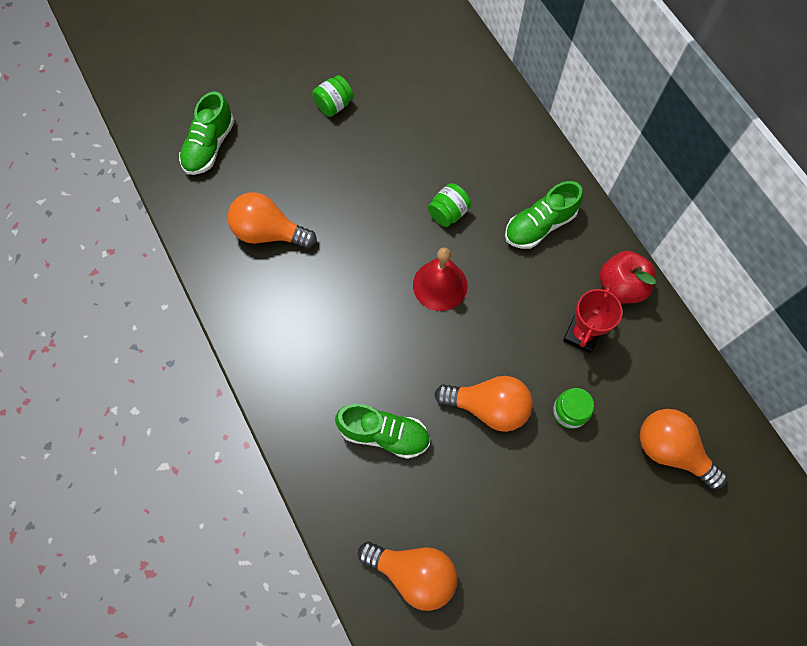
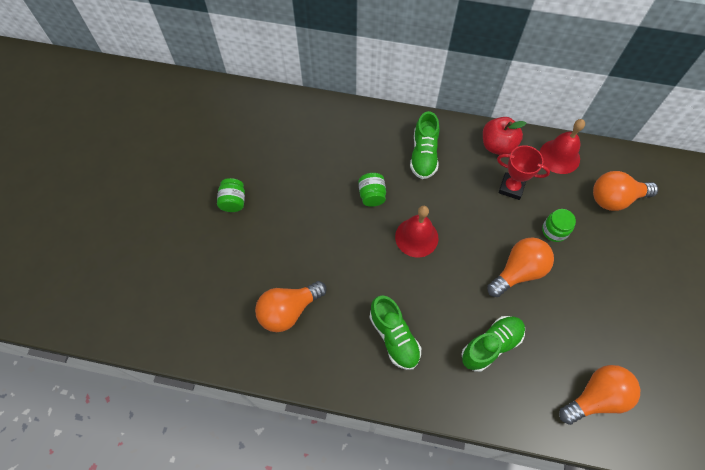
camera: 50 degrees left, 5 degrees down
(209, 146) = (186, 300): green shoe -> green shoe (394, 337)
(581, 335) = (511, 187): red trophy -> red trophy turned 45 degrees counterclockwise
(669, 357) = (559, 156): none -> red bell

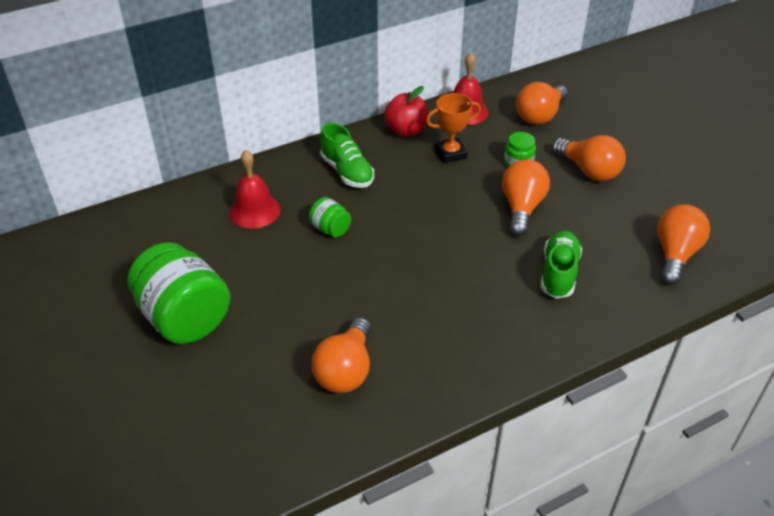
camera: 40 degrees left, 20 degrees down
(233, 201) = (185, 318): green jar -> green jar, size x2.16
(394, 337) = (470, 323): green shoe -> none
(416, 237) = (407, 235): red bell -> red bell (255, 211)
(511, 187) = (451, 153): red trophy -> orange trophy
(603, 276) = (589, 171): none -> orange light bulb

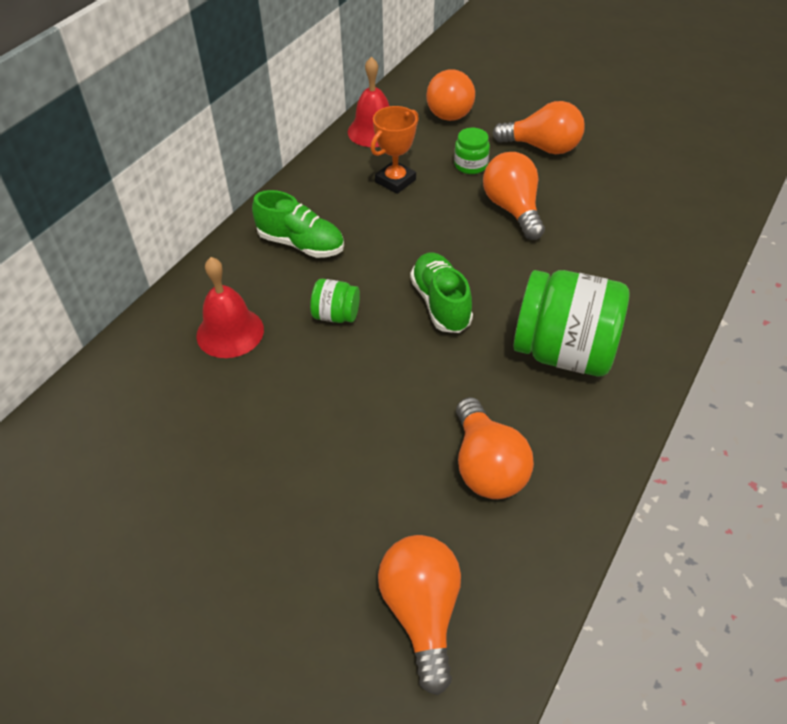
camera: 30 degrees left, 5 degrees up
(185, 318) = (250, 500): green jar -> green jar (564, 352)
(406, 130) = (328, 174): red apple -> none
(559, 273) = (603, 261): green shoe -> green shoe (440, 303)
(675, 254) = (685, 197): orange light bulb -> orange light bulb (422, 612)

